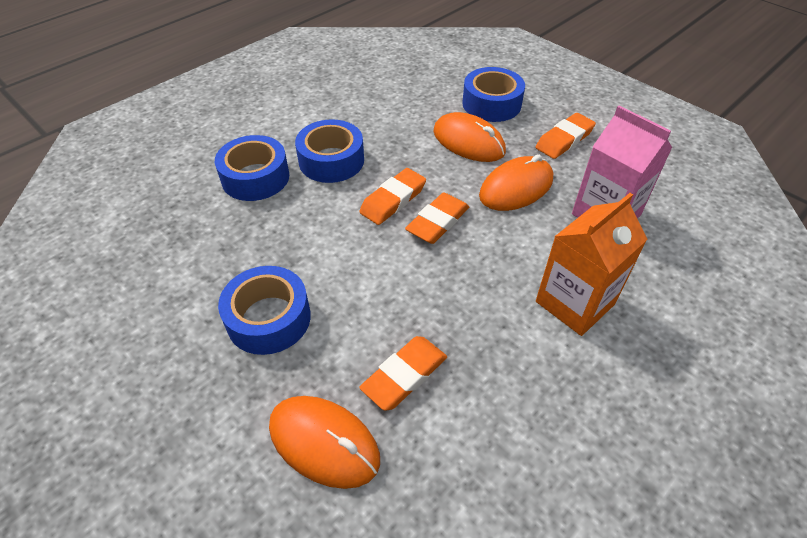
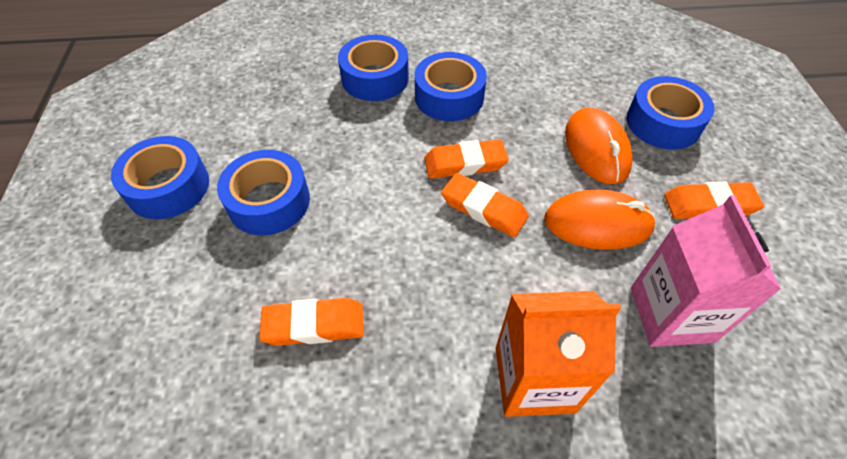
camera: 40 degrees right, 5 degrees up
(157, 367) = (168, 187): none -> blue tape
(324, 442) = (205, 330): orange mouse -> none
(438, 222) = (484, 208): orange eraser -> orange eraser turned 45 degrees clockwise

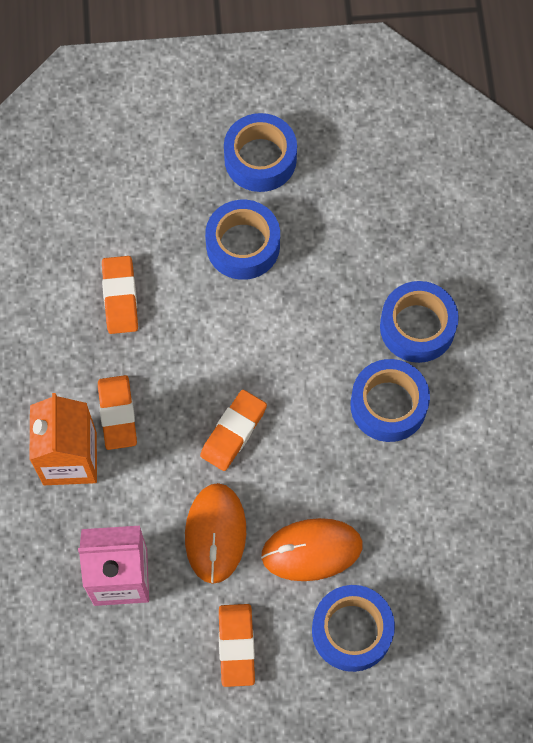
camera: 90 degrees right, 15 degrees up
(465, 163) = (290, 417): orange eraser -> orange eraser (117, 414)

